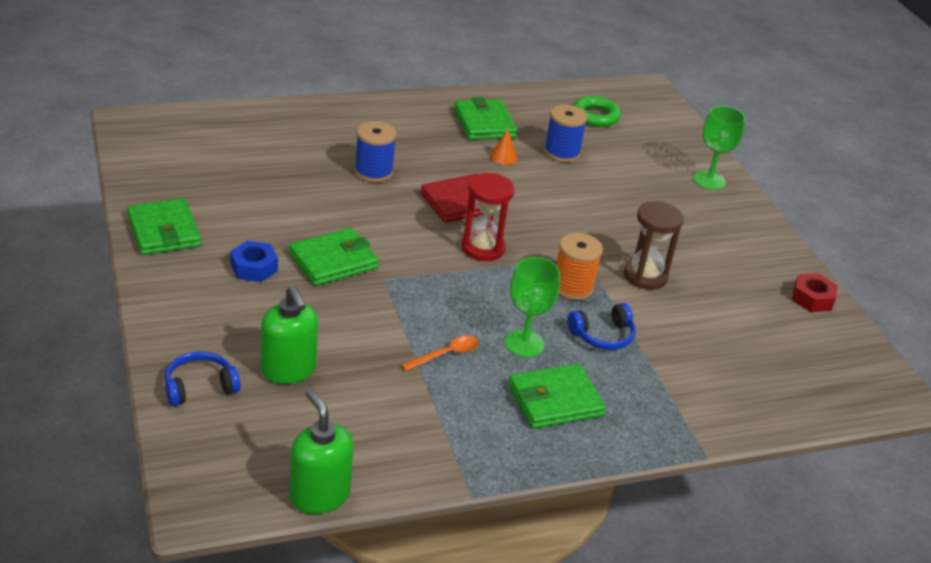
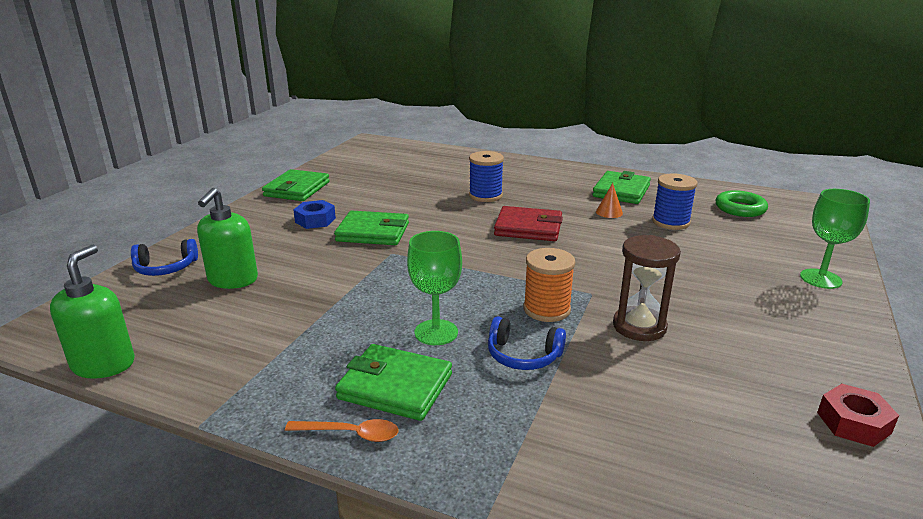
camera: 45 degrees right, 10 degrees down
(199, 387) = (166, 268): blue headphones -> blue headphones turned 150 degrees clockwise
(445, 354) = (357, 314): orange spoon -> orange spoon (350, 434)
(482, 248) = (502, 259): red hourglass -> none

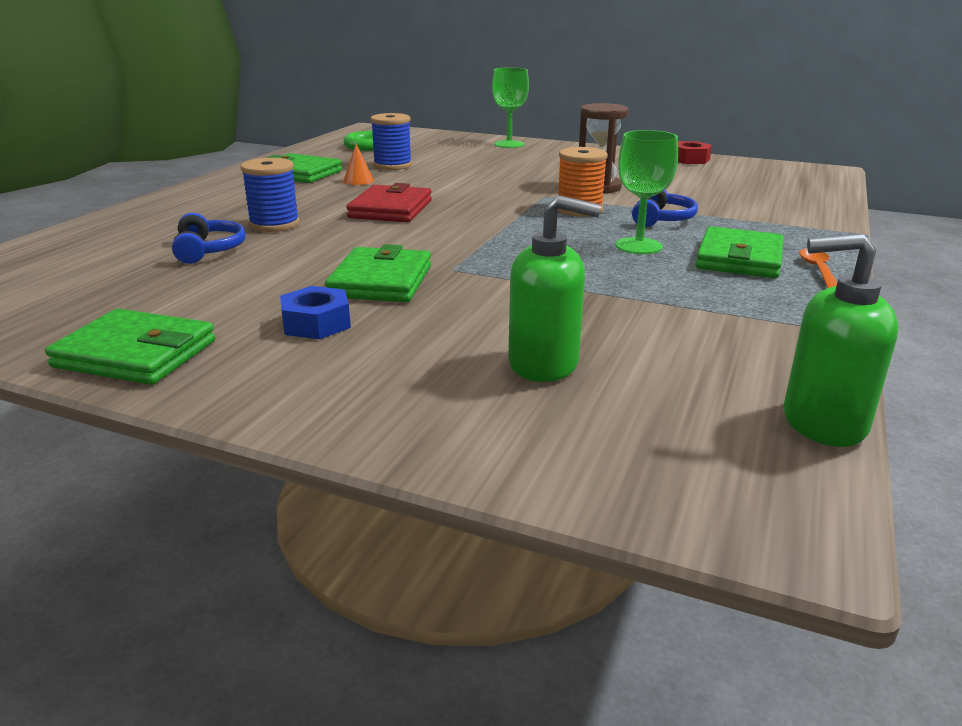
camera: 90 degrees left, 0 degrees up
(166, 268) = (505, 437): blue headphones -> blue headphones (209, 250)

